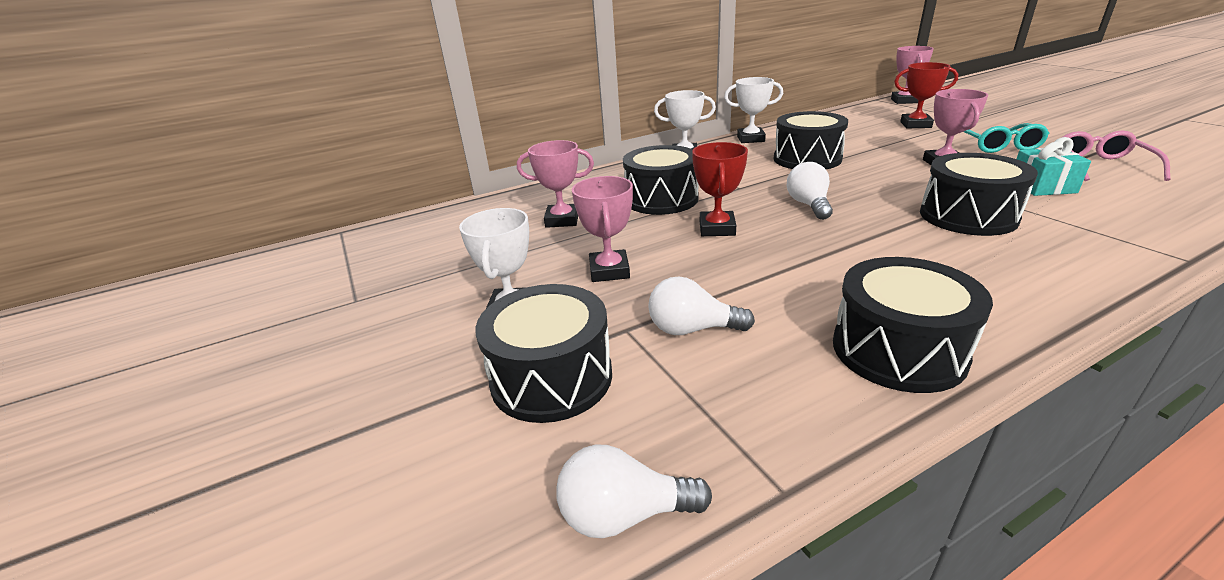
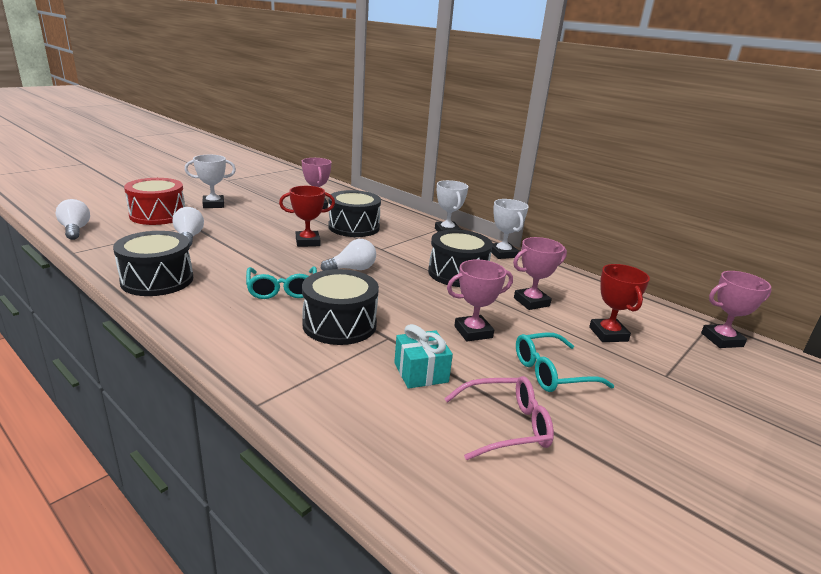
camera: 65 degrees right, 5 degrees down
(551, 377) = (158, 215): black drum -> red drum
(609, 271) = (251, 219): pink trophy -> pink trophy (531, 302)
(888, 246) = (282, 289): none -> turquoise glasses

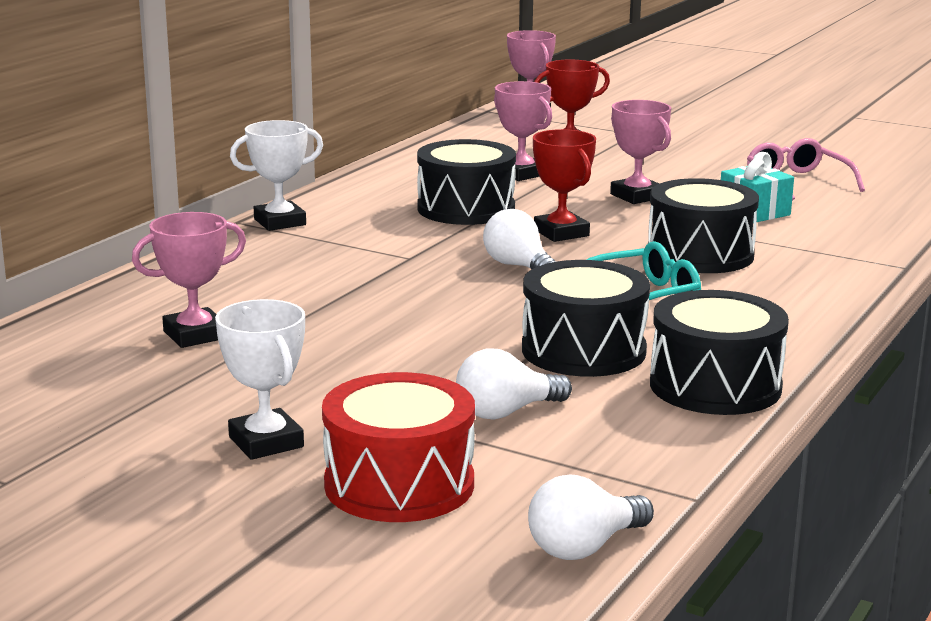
camera: 100 degrees left, 5 degrees down
(307, 242) = (430, 310): red trophy -> red trophy (561, 233)
(354, 227) = (314, 287): black drum -> black drum (583, 350)
(502, 254) = (358, 188): white trophy -> none
(552, 372) = (683, 167): turquoise glasses -> none

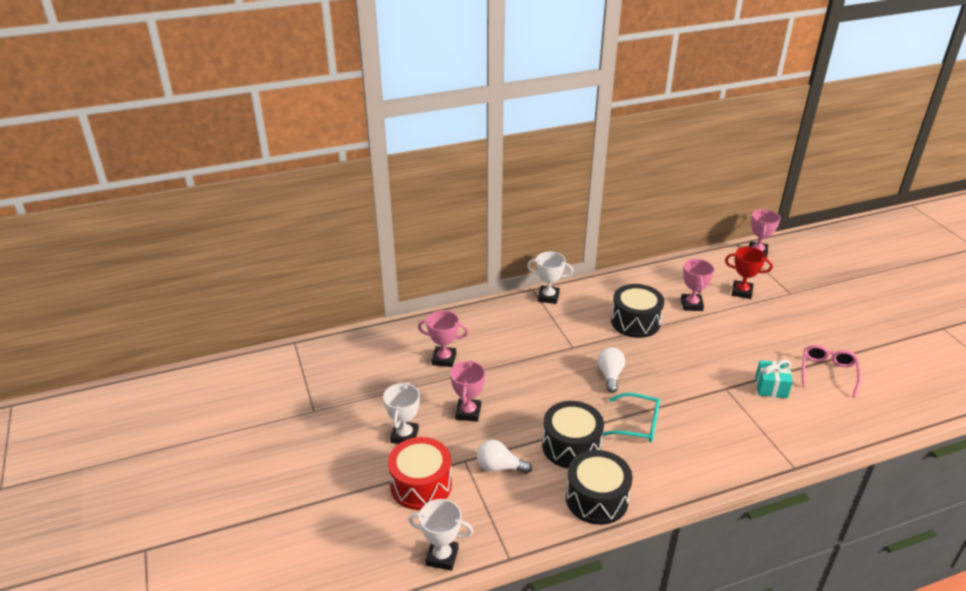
camera: 40 degrees right, 15 degrees up
(561, 233) = (657, 360): red trophy -> none
(584, 547) = (442, 557): white light bulb -> white trophy
(636, 196) = (727, 347): pink trophy -> pink trophy (468, 412)
(700, 254) = (702, 407): black drum -> none

